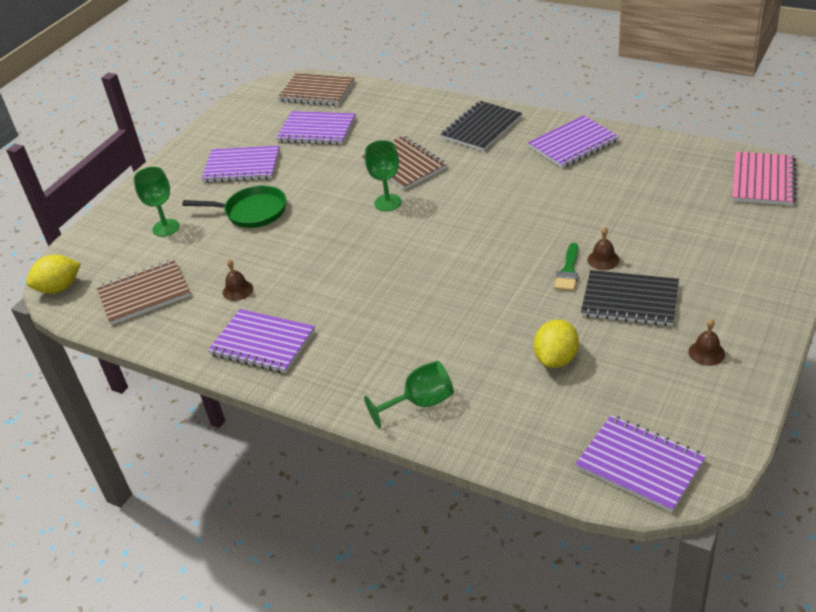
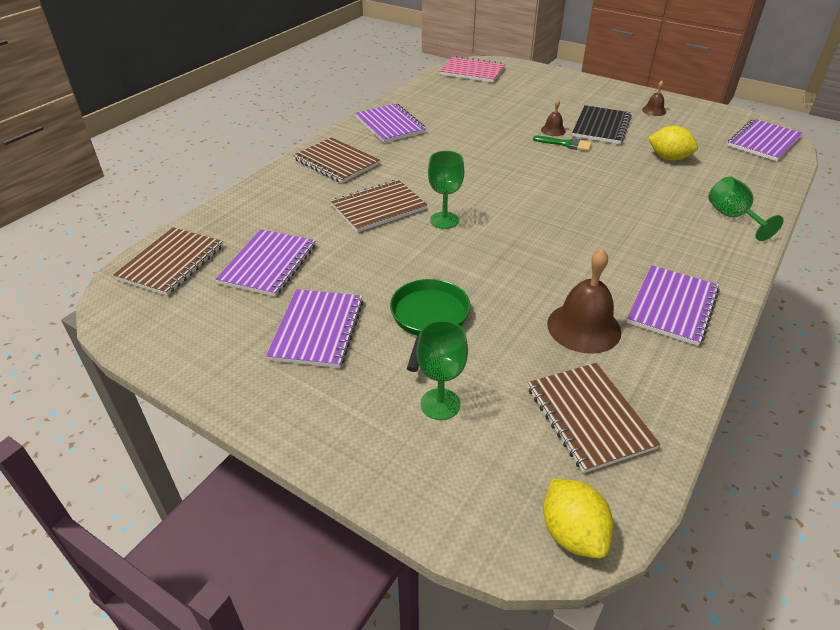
camera: 90 degrees left, 0 degrees up
(237, 290) = (584, 327): brown bell -> brown bell, size x1.97
(481, 128) = (336, 162): black notebook -> brown notebook

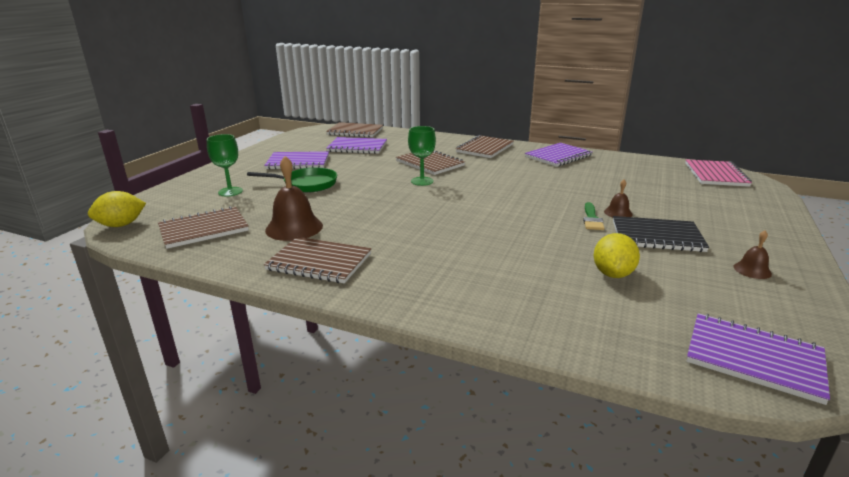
camera: 80 degrees right, 15 degrees down
(672, 306) = (319, 262): purple notebook -> brown notebook
(732, 217) = (491, 306): green goblet -> none

